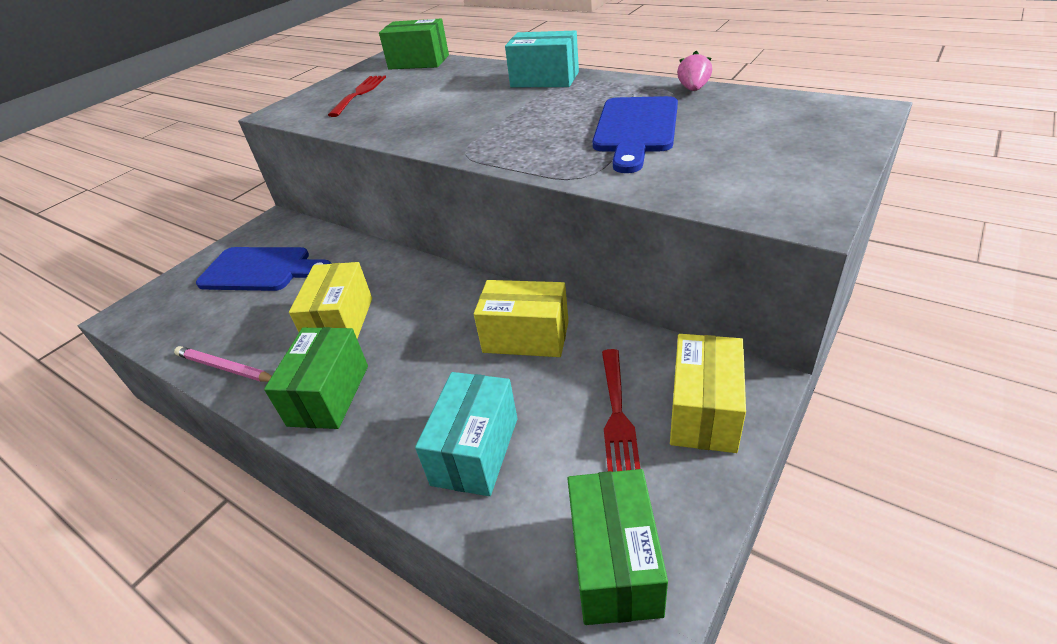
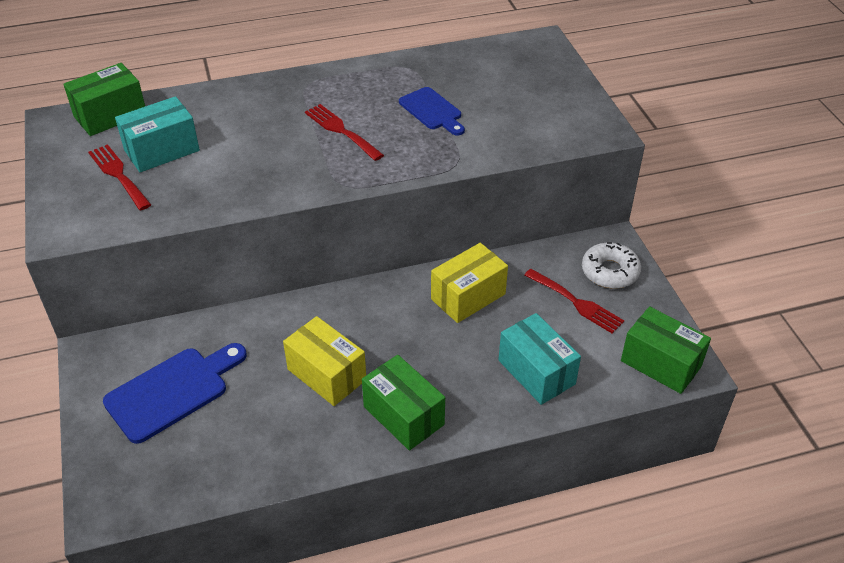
camera: 55 degrees left, 5 degrees up
(225, 368) = (293, 462): pink pencil -> none
(534, 117) = (341, 131): none -> red fork
(544, 80) = (285, 91): turquoise box -> turquoise box (162, 150)
(635, 129) = (432, 111): blue cutting board -> blue cutting board, size x0.64
(693, 89) = (418, 59): pink strawberry -> none
(704, 411) = (610, 272): yellow box -> white donut

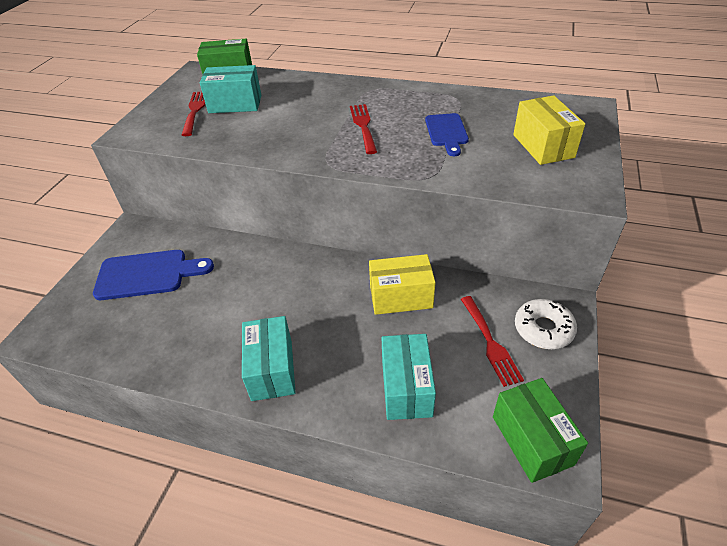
camera: 35 degrees right, 0 degrees up
(326, 374) = (248, 309): yellow box -> yellow box (543, 146)
(403, 415) = (272, 369): green box -> turquoise box

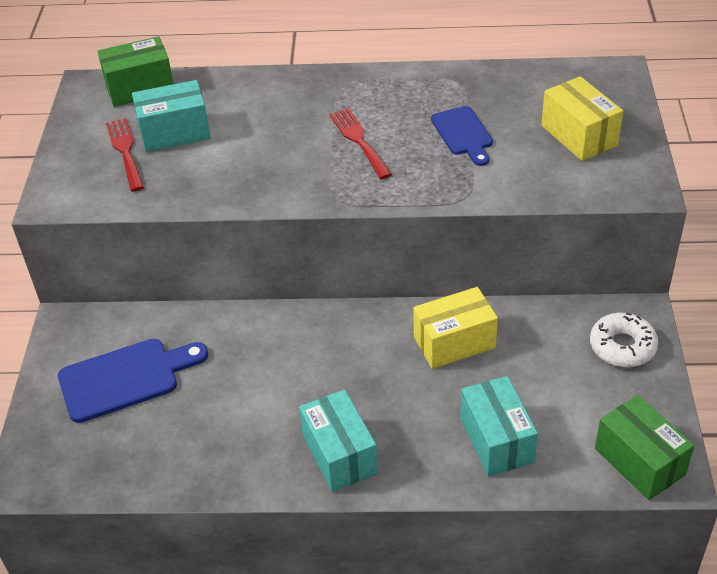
camera: 15 degrees left, 0 degrees up
(490, 343) = (570, 373): red fork -> none

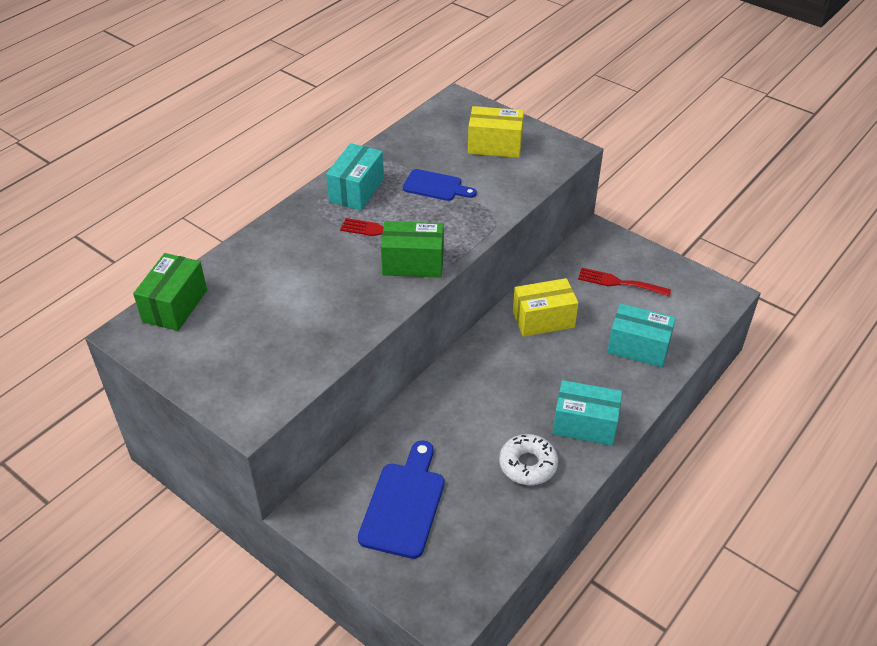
camera: 55 degrees left, 0 degrees up
(125, 151) = (243, 350): red fork -> red fork (619, 282)
(175, 133) = (257, 313): turquoise box -> turquoise box (356, 190)
(454, 342) = (543, 319): yellow box -> yellow box turned 60 degrees clockwise
(622, 346) = (617, 255): white donut -> white donut (528, 464)
(639, 461) = (705, 300): green box -> green box (413, 263)

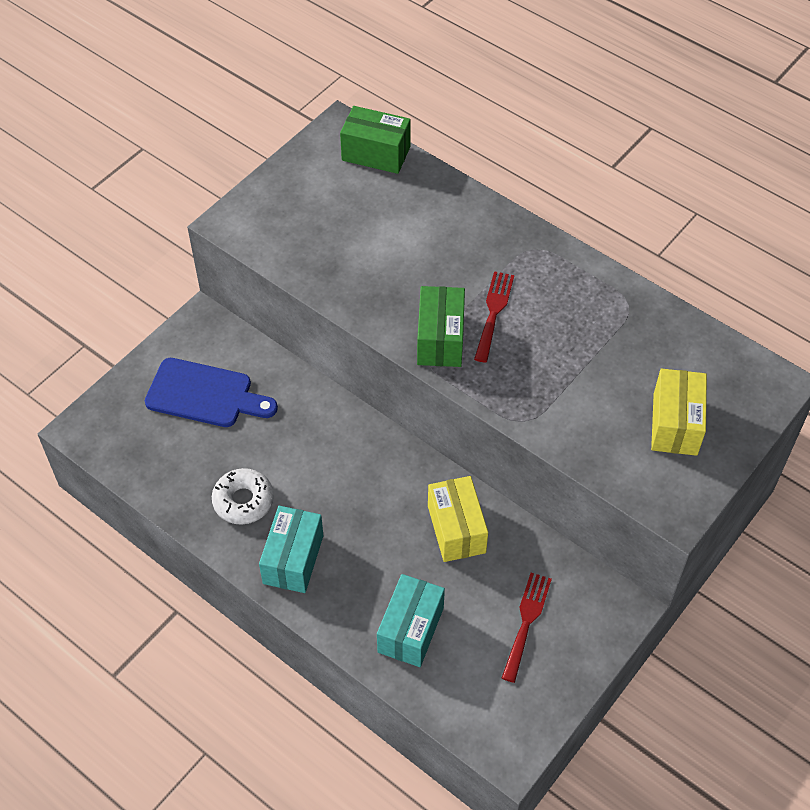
camera: 90 degrees right, 10 degrees up
(356, 190) = (567, 283): turquoise box -> none
(435, 186) = (581, 360): blue cutting board -> none

